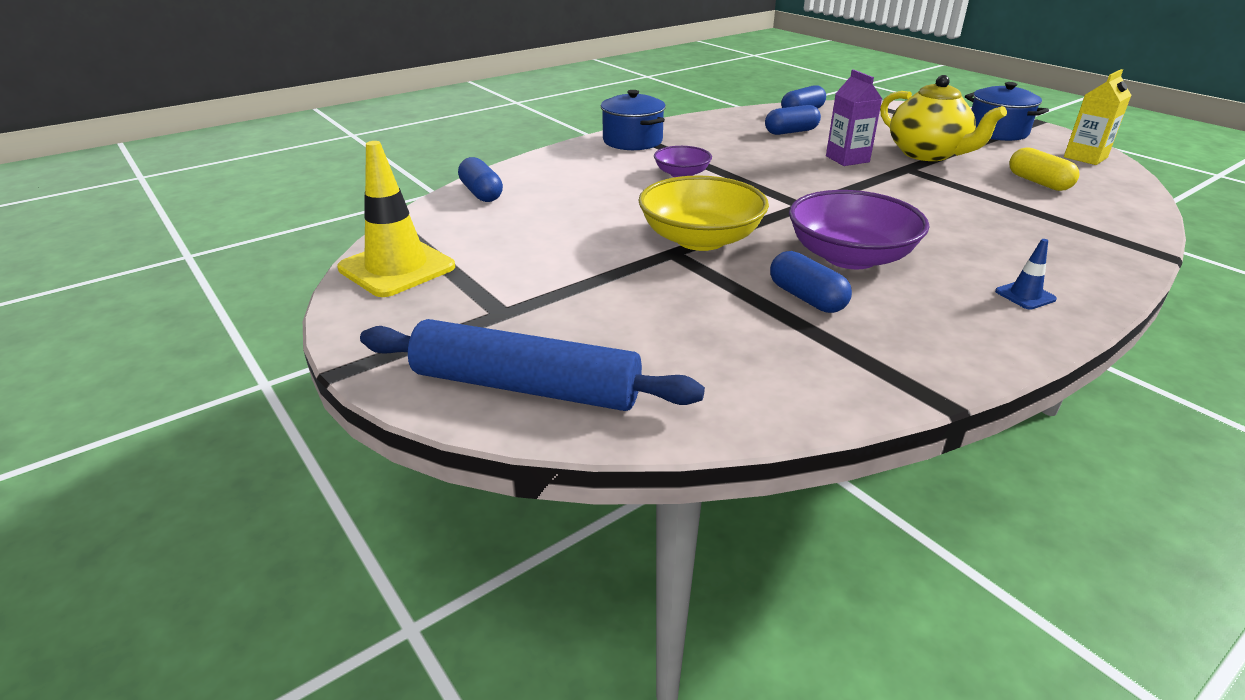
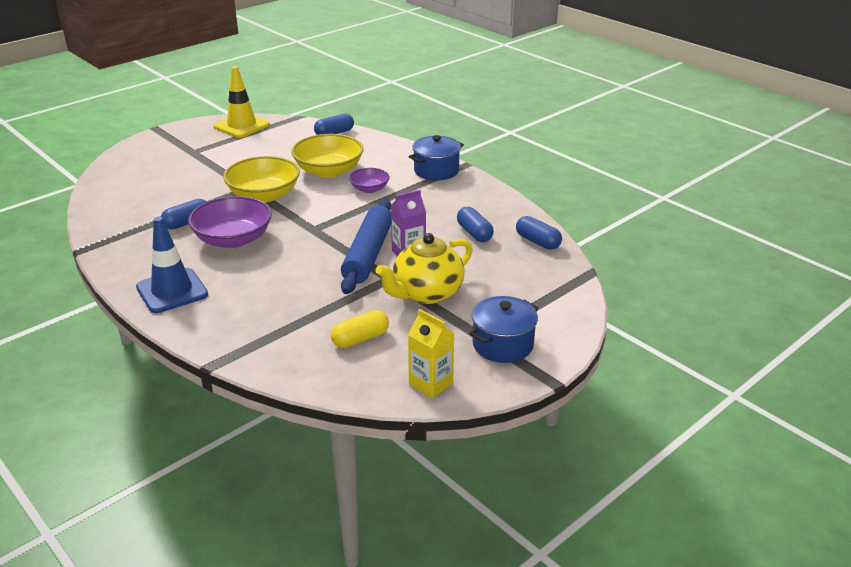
camera: 85 degrees right, 0 degrees up
(526, 387) = (132, 161): blue rolling pin -> blue rolling pin (368, 254)
(619, 197) = (328, 170): none -> yellow bowl
(1025, 295) = (172, 291): blue traffic cone -> blue traffic cone, size x2.21

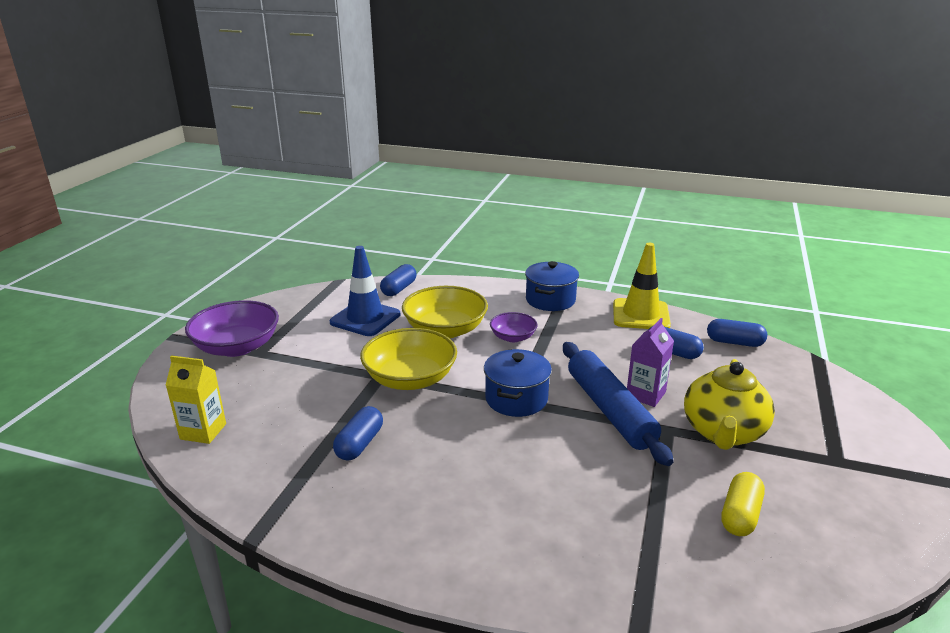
camera: 30 degrees left, 5 degrees down
(172, 291) = (454, 546): blue traffic cone -> blue traffic cone (365, 318)
(233, 239) = (443, 445): purple bowl -> purple bowl (237, 347)
(242, 126) = (283, 306): yellow traffic cone -> yellow traffic cone (640, 315)
(431, 384) = (877, 539): yellow carton -> yellow carton (203, 431)
(502, 344) = (865, 462): blue pot -> blue pot (516, 399)

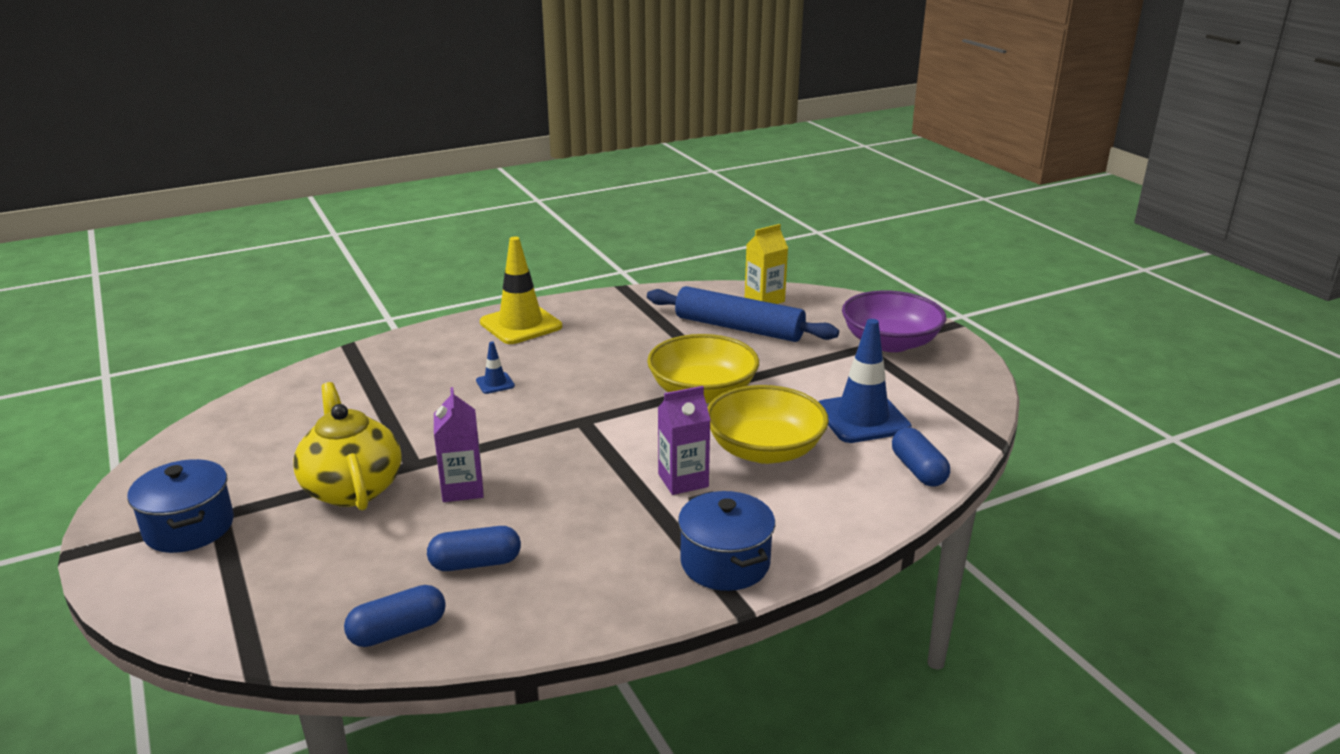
camera: 135 degrees right, 0 degrees up
(359, 444) = (651, 340): blue capsule -> none
(513, 337) = (683, 480): purple bowl -> purple carton
(516, 399) = (584, 422): blue pot -> blue pot (189, 527)
(537, 472) = (495, 383): none -> blue traffic cone
(609, 410) = (485, 455): blue rolling pin -> blue rolling pin (739, 328)
(640, 315) = (574, 609): yellow traffic cone -> yellow traffic cone (521, 325)
(740, 515) = (306, 428): yellow capsule -> none

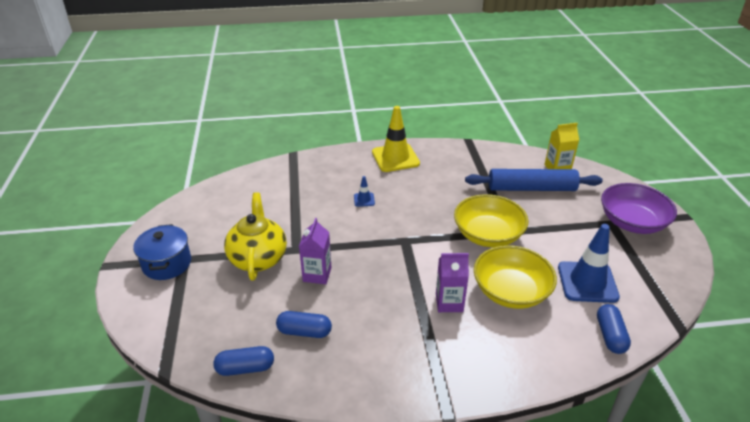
camera: 20 degrees right, 10 degrees up
(725, 563) = (451, 375): blue pot -> none
(739, 328) = (531, 188): blue rolling pin -> blue rolling pin turned 45 degrees counterclockwise

